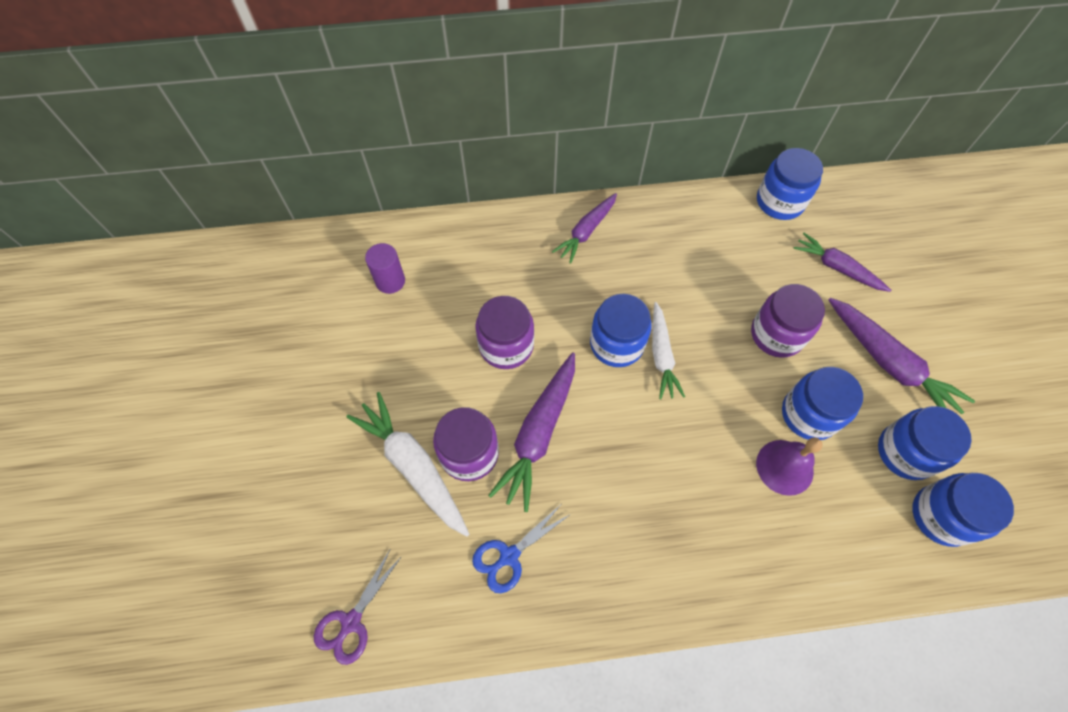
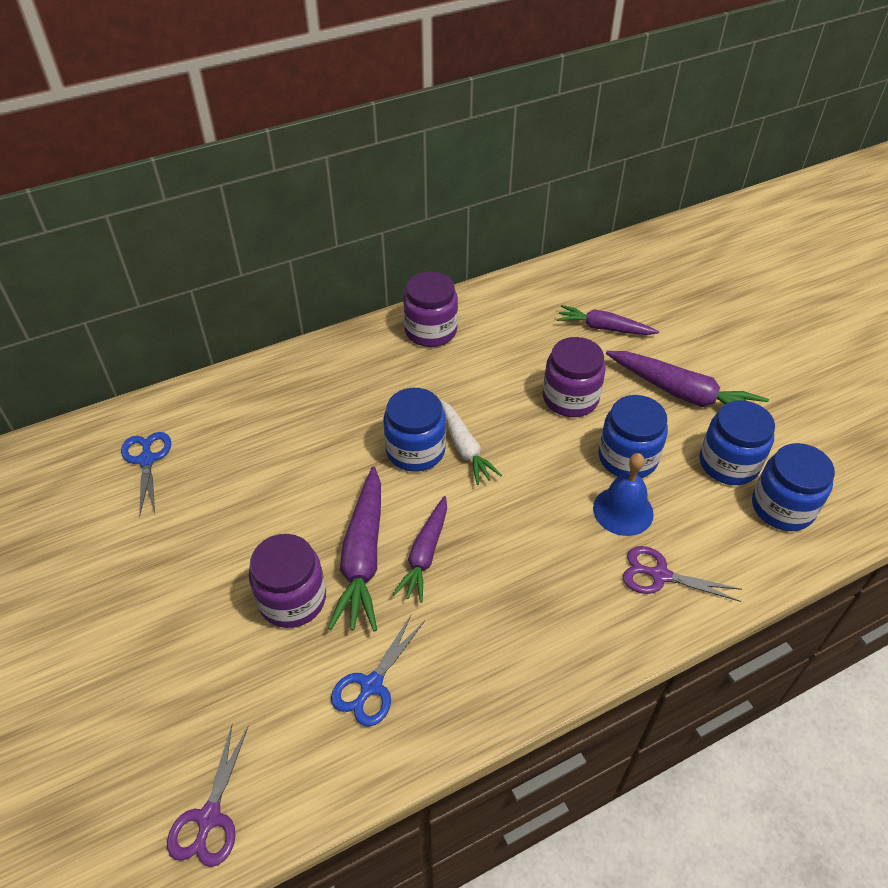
camera: 20 degrees left, 15 degrees down
(390, 281) = (147, 460): purple cylinder -> blue scissors
(413, 466) = (232, 632): white carrot -> none
(506, 346) = (298, 485): purple jar -> purple jar (430, 331)
(586, 231) = (348, 359): purple carrot -> purple carrot (425, 554)
(780, 201) = (529, 287): blue jar -> none
(784, 467) = (623, 510): purple bell -> blue bell
(795, 543) = (660, 575): none -> purple scissors

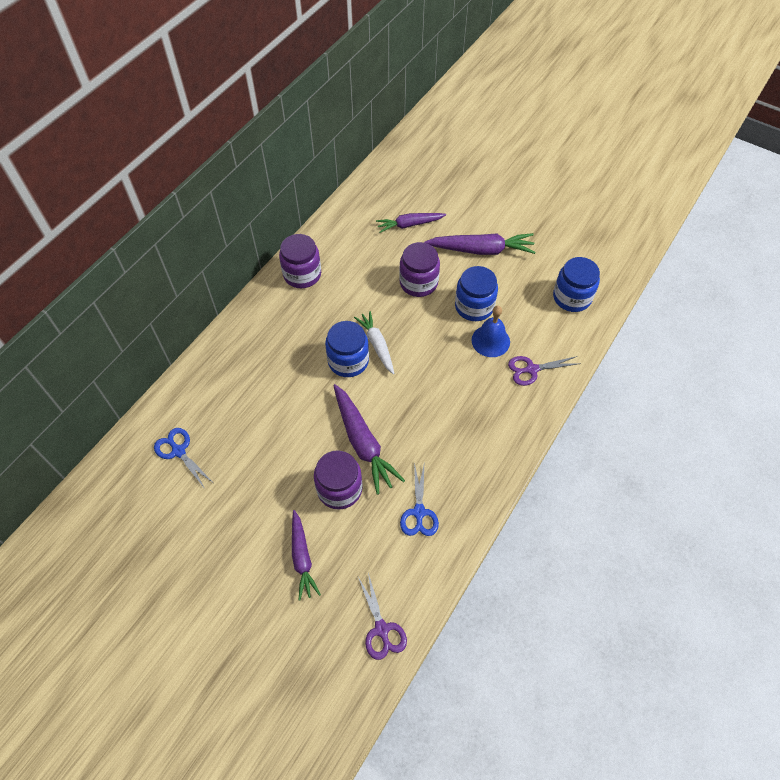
camera: 30 degrees left, 10 degrees up
(425, 554) = (397, 422): purple carrot -> purple carrot (302, 558)
(465, 448) = (377, 345): white carrot -> white carrot turned 150 degrees counterclockwise
(728, 463) = (530, 284): blue jar -> none

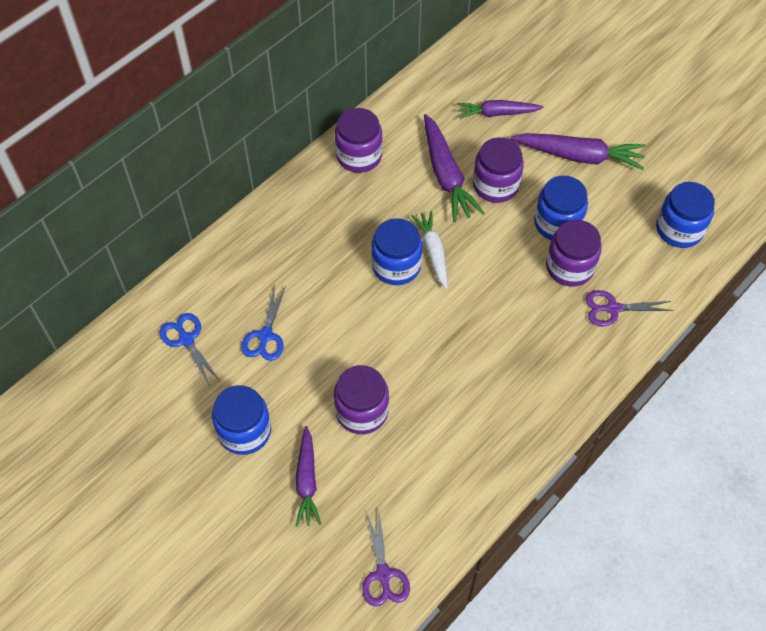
camera: 10 degrees right, 0 degrees up
(241, 523) = (244, 431): none -> blue jar
(363, 442) = (397, 363): purple carrot -> purple carrot (446, 175)
(419, 512) = (448, 452): blue scissors -> blue scissors (265, 336)
(490, 341) = (569, 267): blue bell -> purple jar

